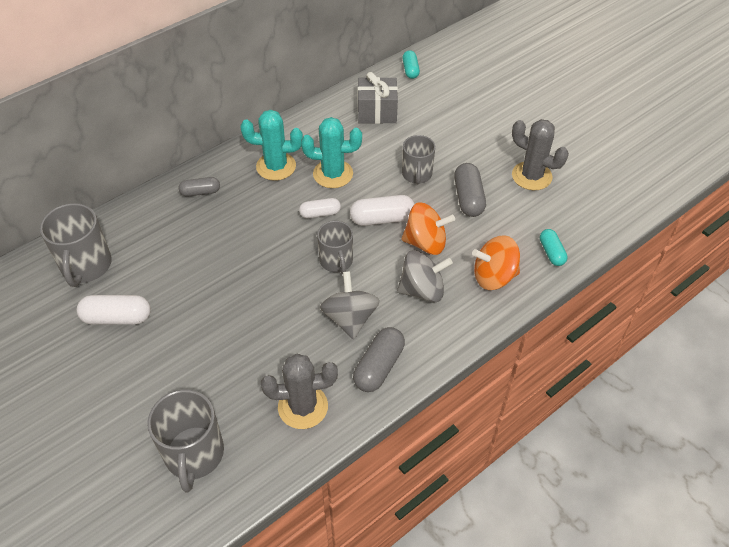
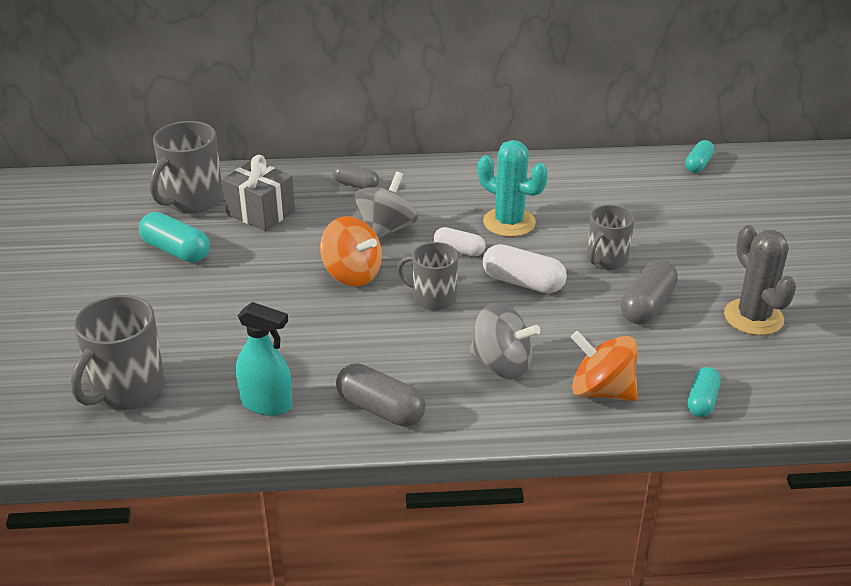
camera: 35 degrees right, 15 degrees down
(117, 318) = (176, 251): white capsule -> turquoise capsule
(276, 166) = (454, 193): turquoise cactus -> none
(303, 407) = (267, 404): grey cactus -> turquoise spray bottle
(336, 261) = (433, 298): grey mug -> grey mug turned 90 degrees clockwise
(350, 318) = (395, 353): grey spinning top -> grey spinning top (386, 229)
(377, 112) = (617, 188): grey gift -> grey gift (261, 212)
(378, 366) = (380, 409): grey capsule -> grey capsule turned 60 degrees clockwise
(426, 243) = (551, 324): orange spinning top -> orange spinning top (352, 274)

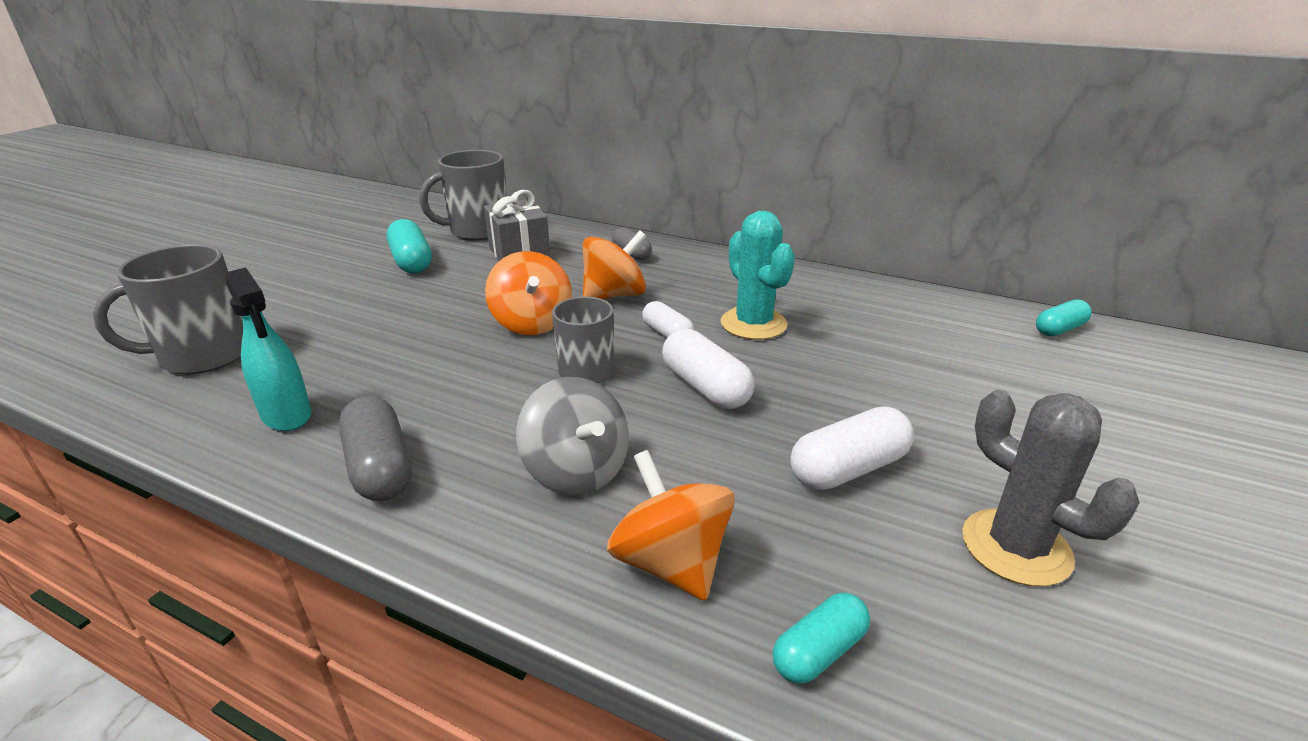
camera: 30 degrees right, 5 degrees down
(386, 229) = (614, 295): grey spinning top -> orange spinning top
(606, 259) = (839, 395): grey mug -> none
(647, 305) = (848, 469): grey capsule -> white capsule
(753, 317) = (1016, 547): grey cactus -> grey cactus turned 45 degrees counterclockwise

